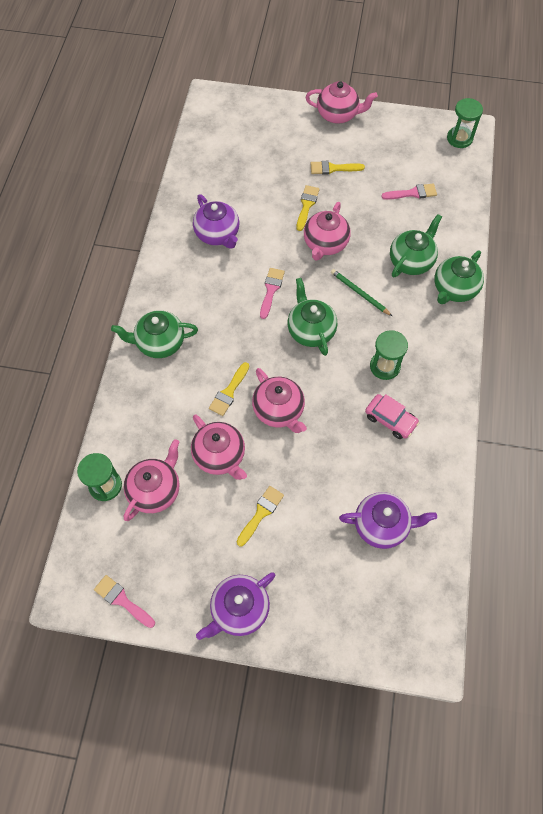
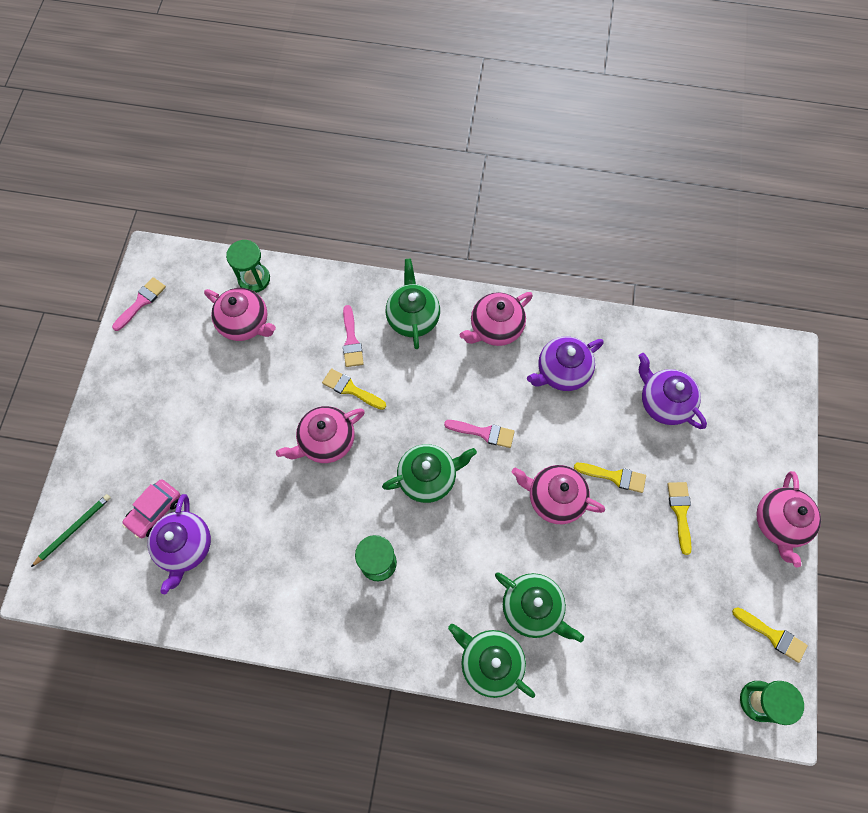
camera: 90 degrees right, 5 degrees up
(220, 456) = (277, 382): pink teapot -> pink teapot (495, 328)
(239, 609) = (118, 403): purple teapot -> purple teapot (664, 402)
(261, 513) = (211, 423): yellow brush -> yellow brush (773, 635)
(359, 293) = (481, 538): green pencil -> green pencil (73, 529)
(390, 419) = (308, 564): pink car -> pink car (155, 510)
(412, 193) = (647, 619): pink brush -> pink brush (351, 341)

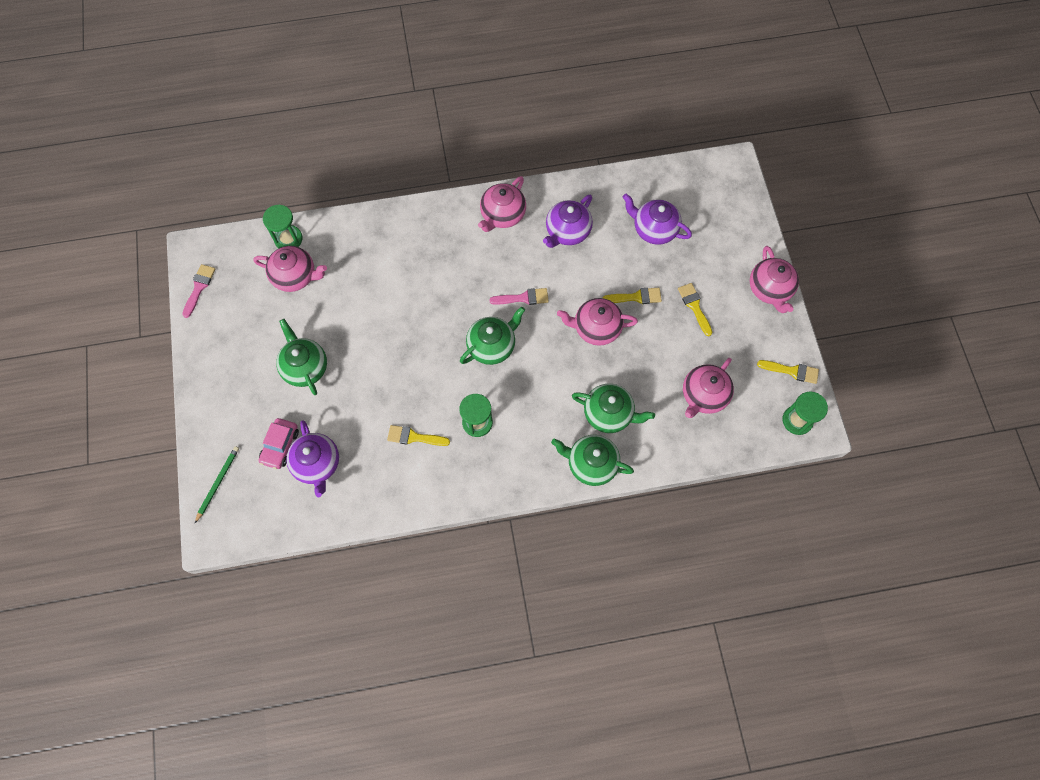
camera: 20 degrees left, 0 degrees up
(326, 441) = (400, 346): pink teapot -> pink teapot (703, 396)
(351, 341) = (389, 262): pink brush -> none
(351, 389) = (404, 299): yellow brush -> yellow brush (414, 437)
(413, 317) = (433, 228): green teapot -> green teapot (305, 367)

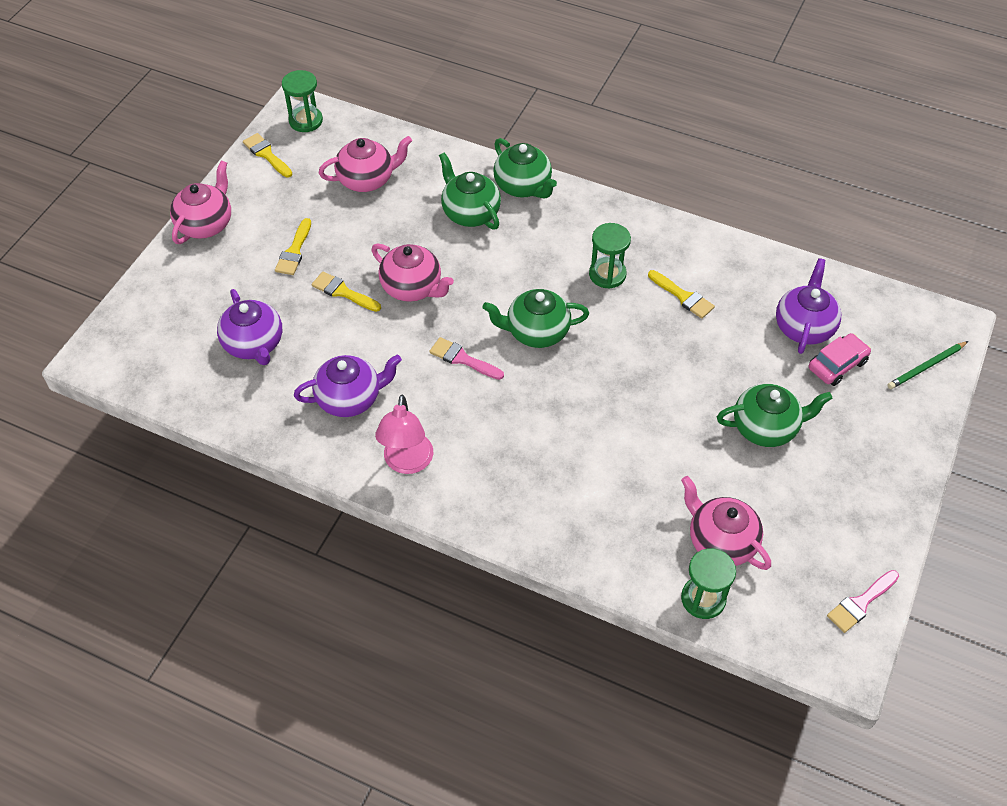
camera: 145 degrees left, 15 degrees down
(305, 367) = (766, 428): green teapot -> green teapot turned 105 degrees counterclockwise
(502, 215) = (407, 463): pink teapot -> pink lamp

